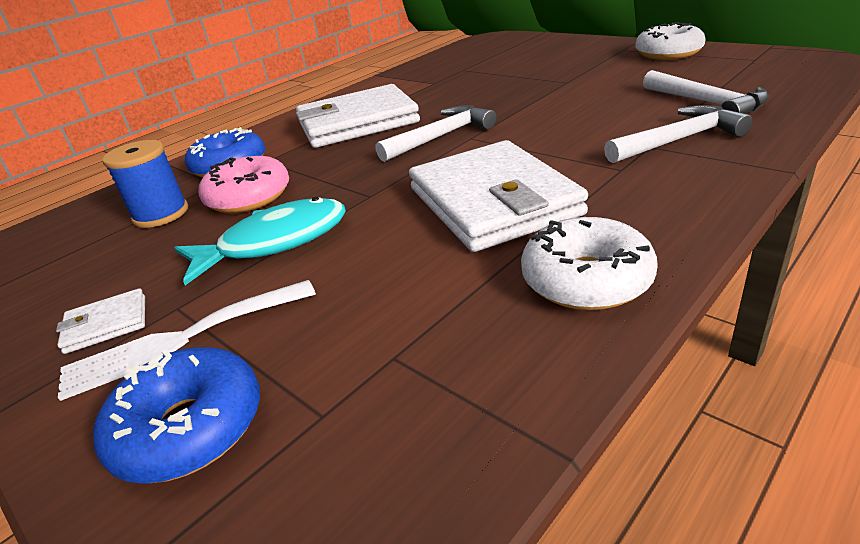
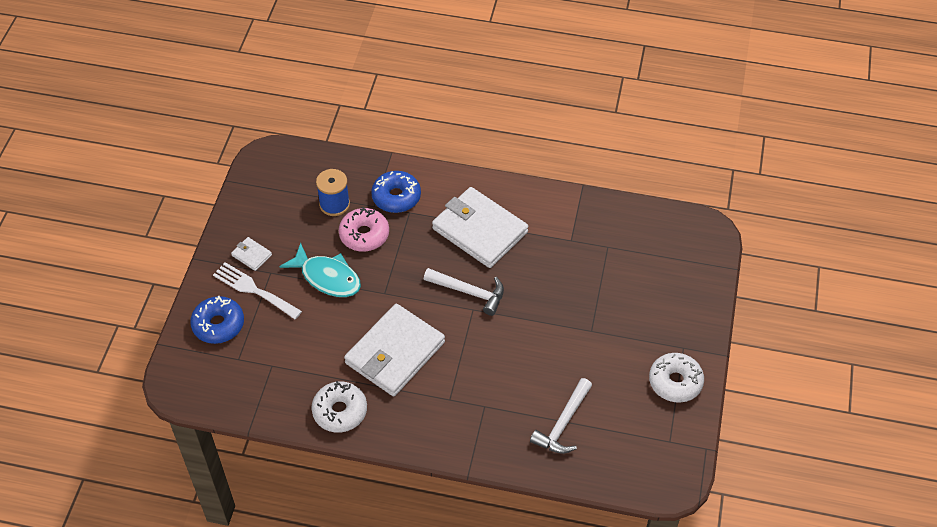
camera: 55 degrees right, 20 degrees up
(678, 140) = (496, 419): white hammer -> none

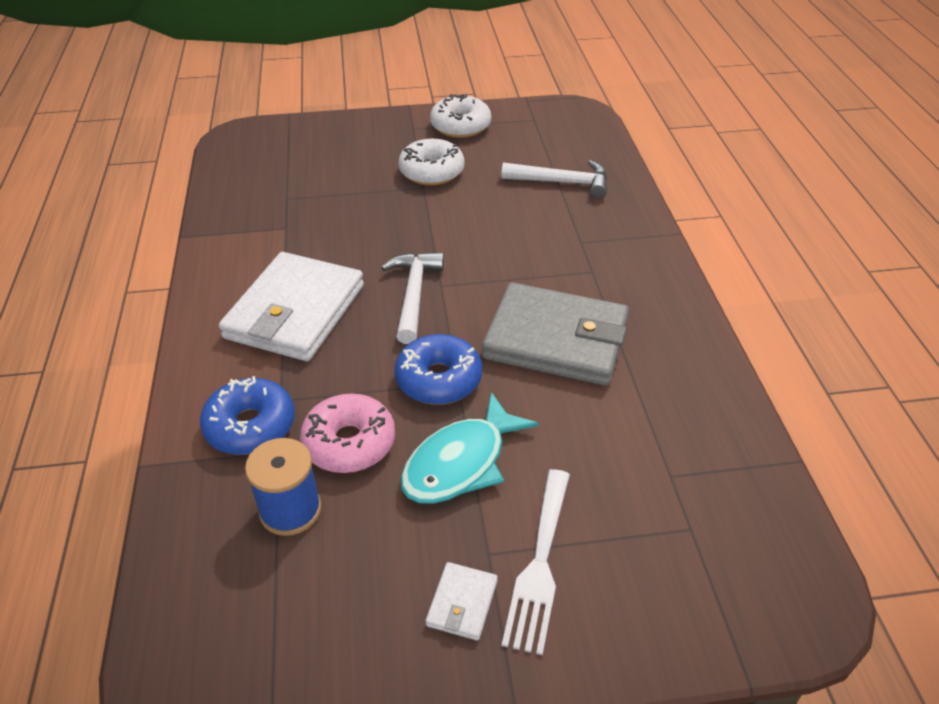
camera: 110 degrees left, 10 degrees down
(218, 325) = (645, 591): blue donut -> blue donut (439, 379)
(327, 277) = (460, 463): turquoise fish -> turquoise fish turned 150 degrees counterclockwise
(340, 411) = (687, 367): white donut -> white donut (431, 171)
(395, 353) = (556, 339): white wallet -> grey wallet

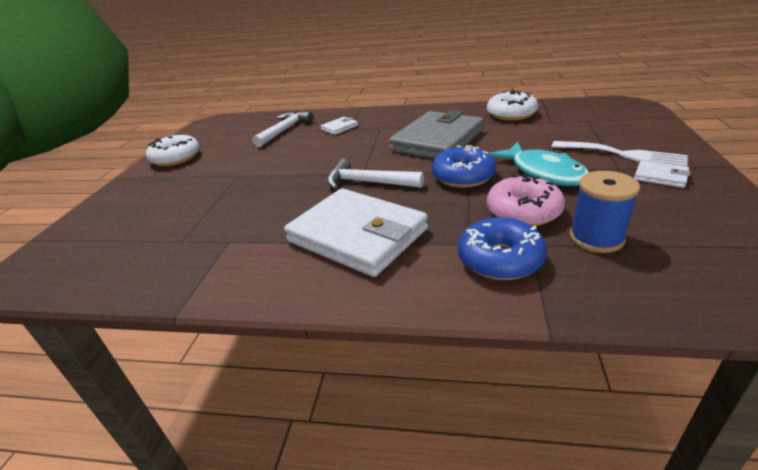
camera: 70 degrees left, 10 degrees down
(431, 171) = (222, 171): white donut -> white donut (511, 114)
(583, 231) = (339, 128): none -> white wallet

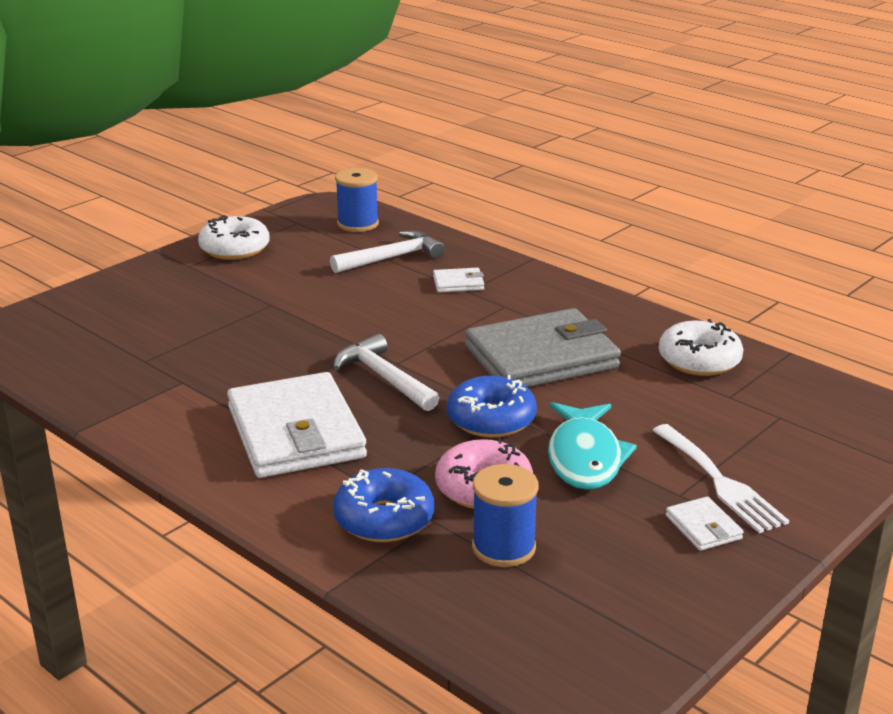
camera: 30 degrees right, 5 degrees down
(242, 124) = (358, 224): none -> blue spool

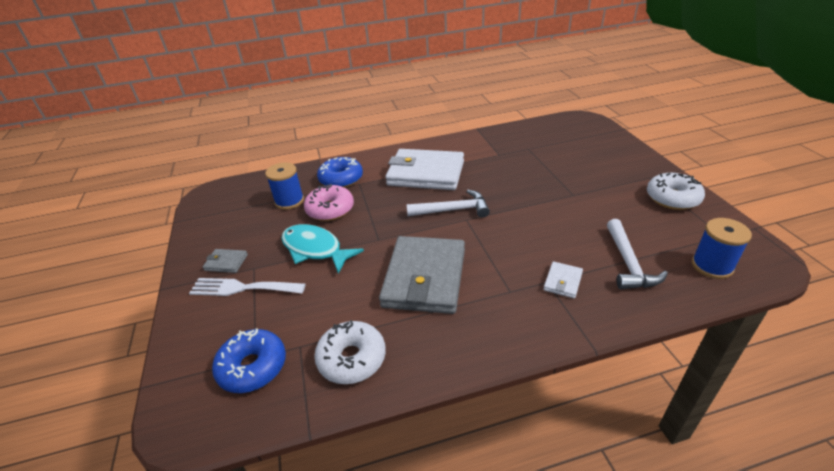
camera: 125 degrees right, 10 degrees up
(491, 419) = (379, 231): blue donut -> blue donut (253, 367)
(703, 527) = (226, 262): white wallet -> grey wallet

